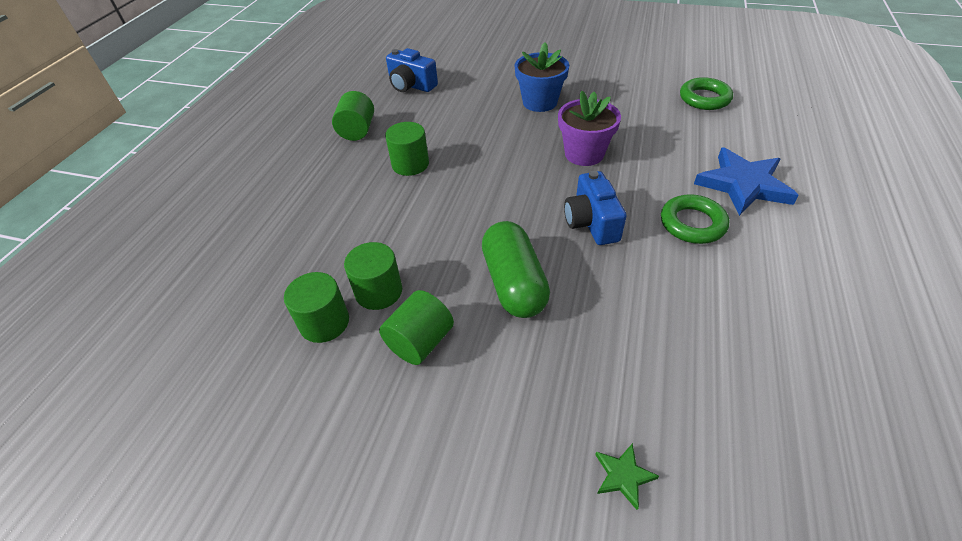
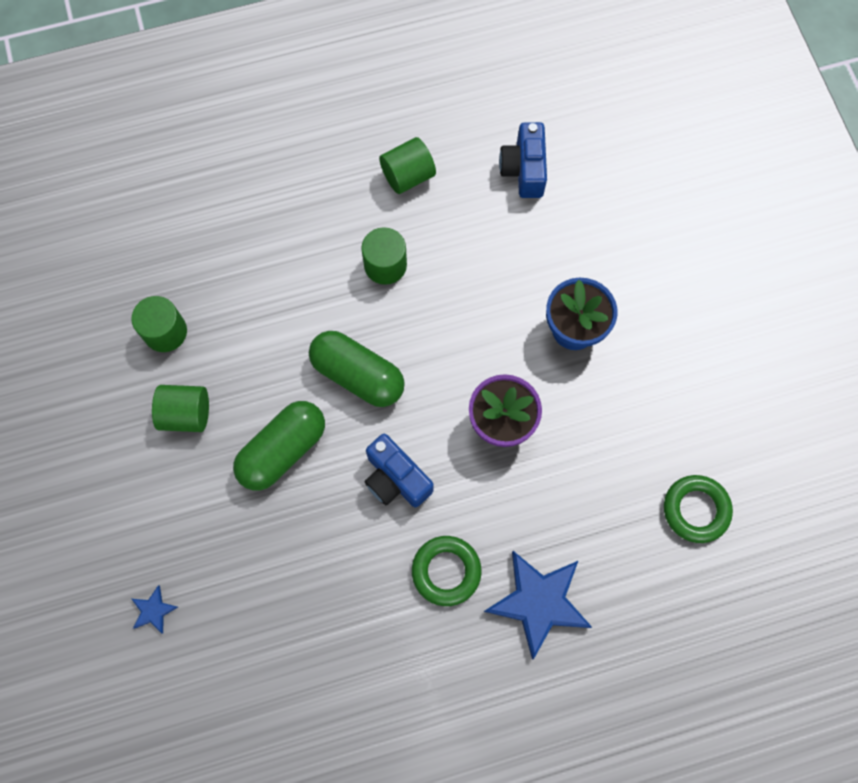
camera: 55 degrees right, 25 degrees up
(378, 291) = (216, 350): green cylinder -> none
(484, 211) = (358, 375): none -> green capsule
(591, 222) = (395, 479): blue camera -> blue camera turned 90 degrees counterclockwise
(623, 476) = (153, 610): green star -> blue star

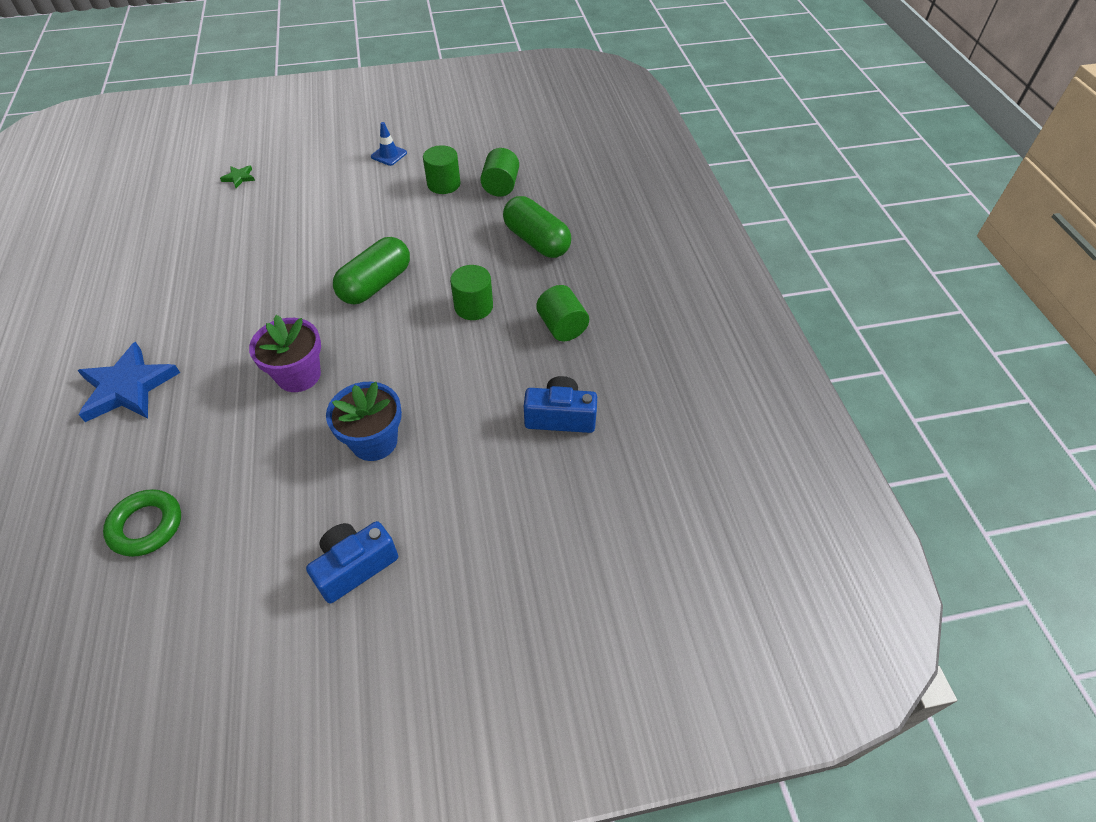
camera: 95 degrees right, 20 degrees down
(99, 415) = (389, 155): none -> blue traffic cone
(153, 610) = (239, 178): blue star -> green star
(186, 414) = (375, 193): green cylinder -> green cylinder (501, 186)
(282, 450) = (328, 240): green capsule -> green capsule (536, 241)
(395, 479) = (278, 302): blue camera -> blue camera (355, 566)
(446, 571) = (186, 328): green ring -> none

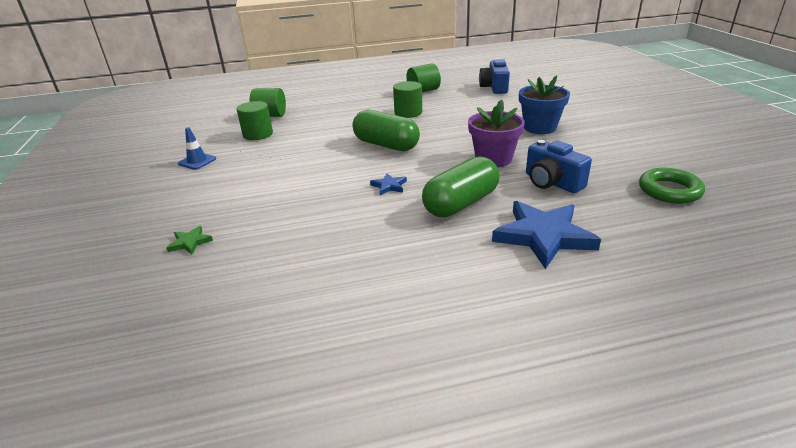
camera: 90 degrees left, 20 degrees down
(275, 286) = (389, 186): none -> blue star
(355, 566) = (630, 122): blue camera -> blue camera (552, 182)
(536, 241) = (340, 101): green capsule -> green capsule (461, 203)

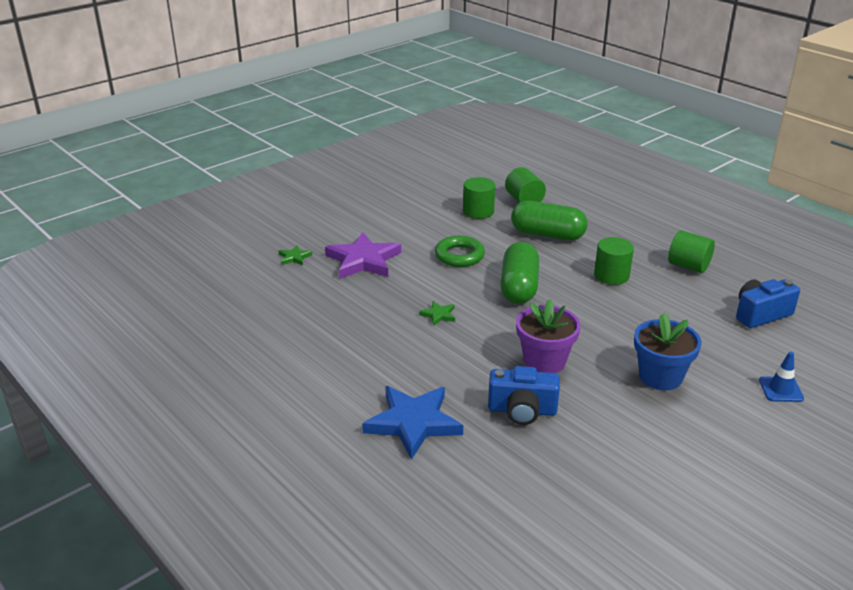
camera: 60 degrees right, 0 degrees up
(197, 161) = (405, 206): blue traffic cone -> blue traffic cone (781, 389)
(255, 202) = (363, 260): none -> purple star
(389, 186) = (438, 315): blue star -> green star
(461, 203) = (437, 363): green capsule -> green capsule (547, 234)
(552, 182) = (522, 410): blue camera -> blue camera turned 105 degrees counterclockwise
(669, 190) = (569, 498): green ring -> green ring (459, 256)

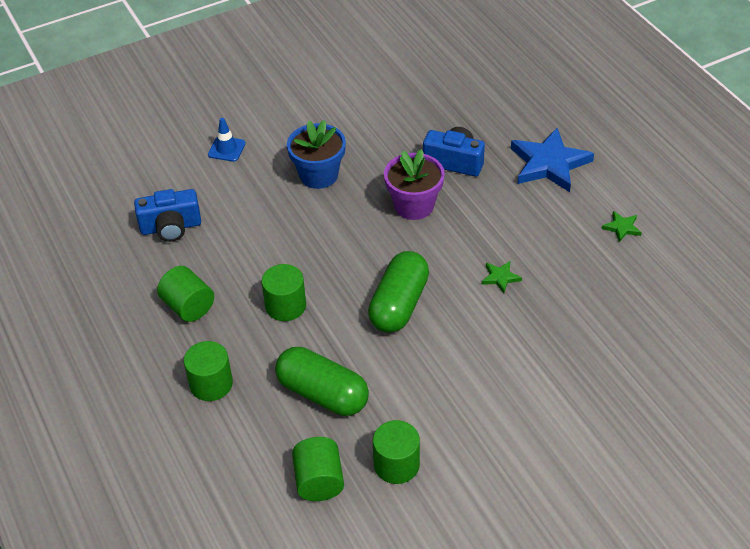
camera: 165 degrees left, 15 degrees up
(294, 257) = (665, 403): green star -> green star (622, 228)
(363, 260) = (575, 382): purple star -> none
(459, 256) = (451, 371): green ring -> none
(630, 230) = (211, 384): none -> green cylinder

